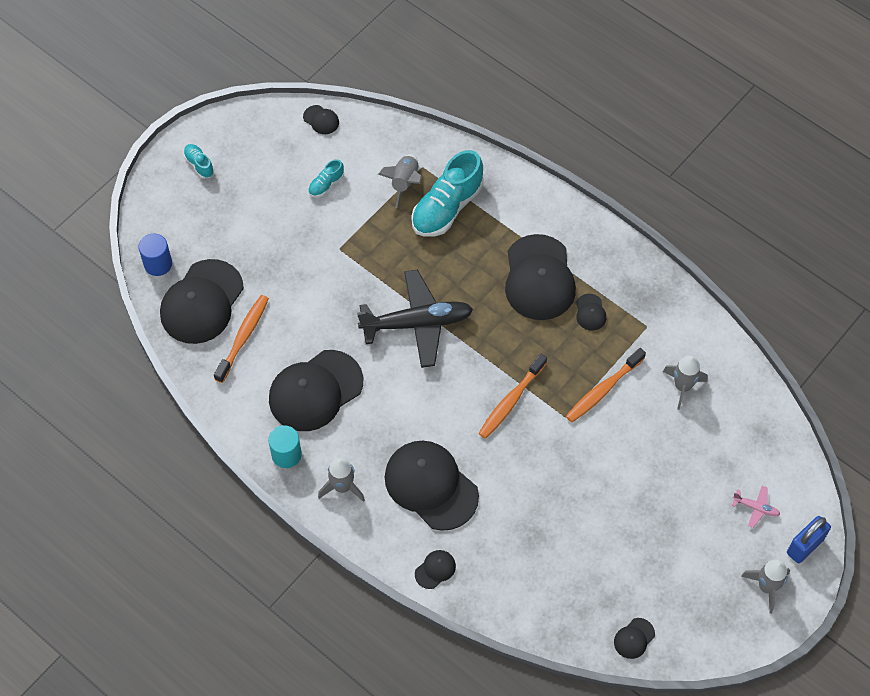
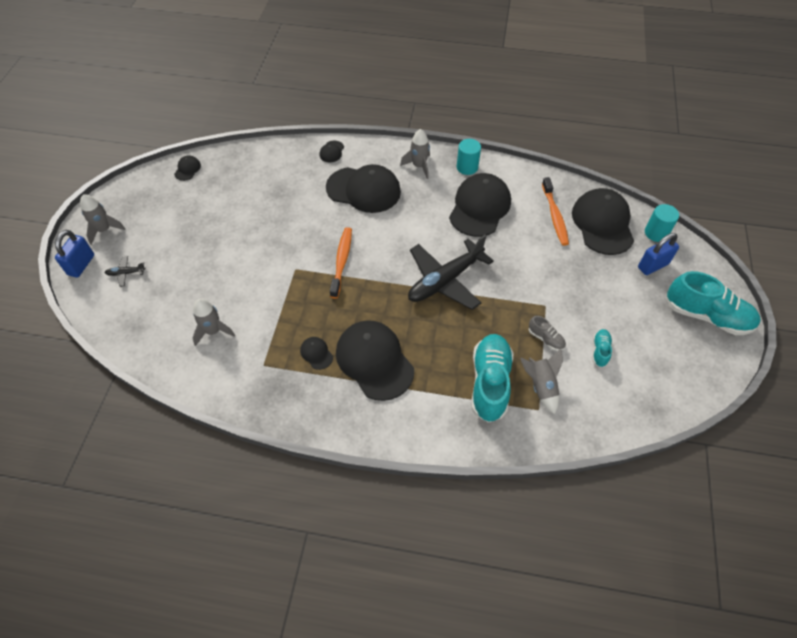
camera: 150 degrees right, 5 degrees down
(158, 264) = (656, 233): blue cylinder -> turquoise cylinder
(198, 233) = (653, 265): none -> blue padlock
(199, 165) = (707, 316): turquoise shoe -> turquoise shoe, size x2.15
(321, 120) = (657, 407): black cap -> none
(365, 219) = (545, 339): none -> grey shoe
(603, 390) = (276, 300): orange toothbrush -> none
(756, 508) = (126, 273): pink plane -> black plane

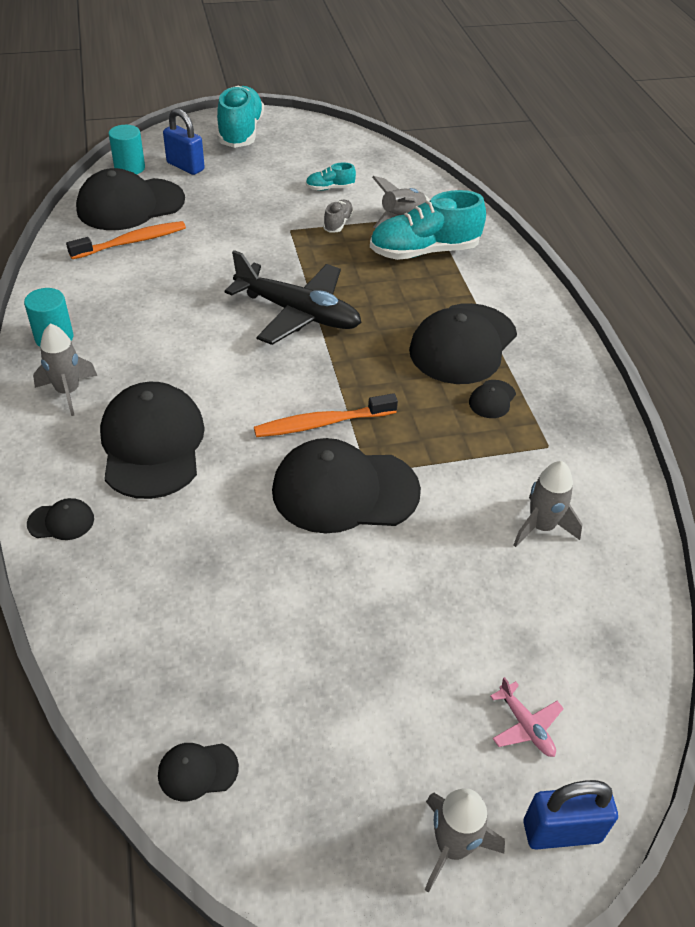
camera: 115 degrees left, 10 degrees down
(126, 273) = (526, 726): black plane -> pink plane
(479, 207) = (142, 308): black cap -> black cap (344, 490)

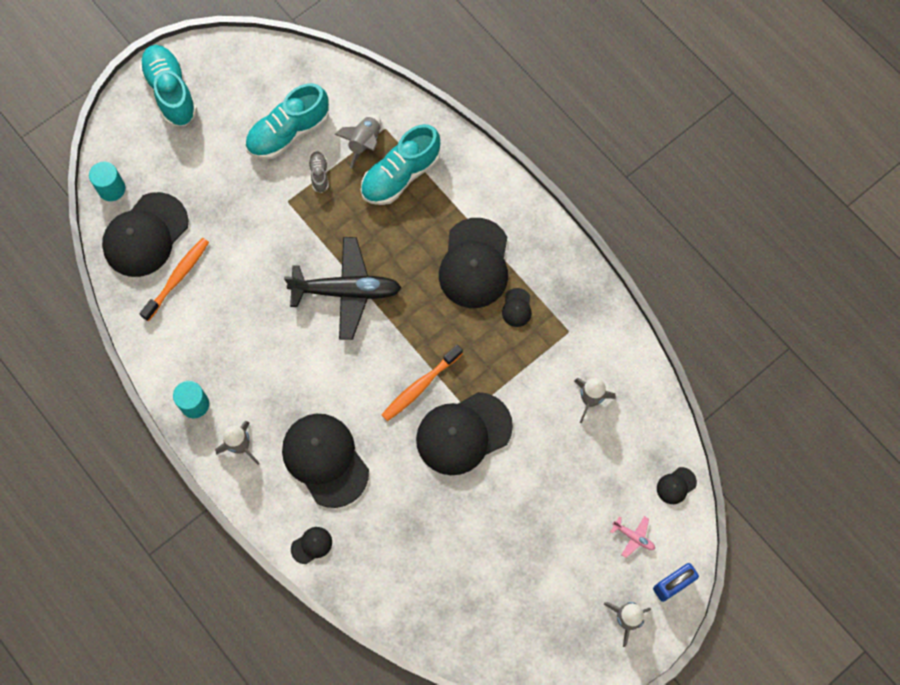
camera: 25 degrees left, 25 degrees up
(185, 166) = (155, 163): blue padlock -> none
(197, 771) = (486, 648): black cap -> black cap (676, 485)
(330, 188) = (288, 132): turquoise shoe -> turquoise shoe, size x2.15

